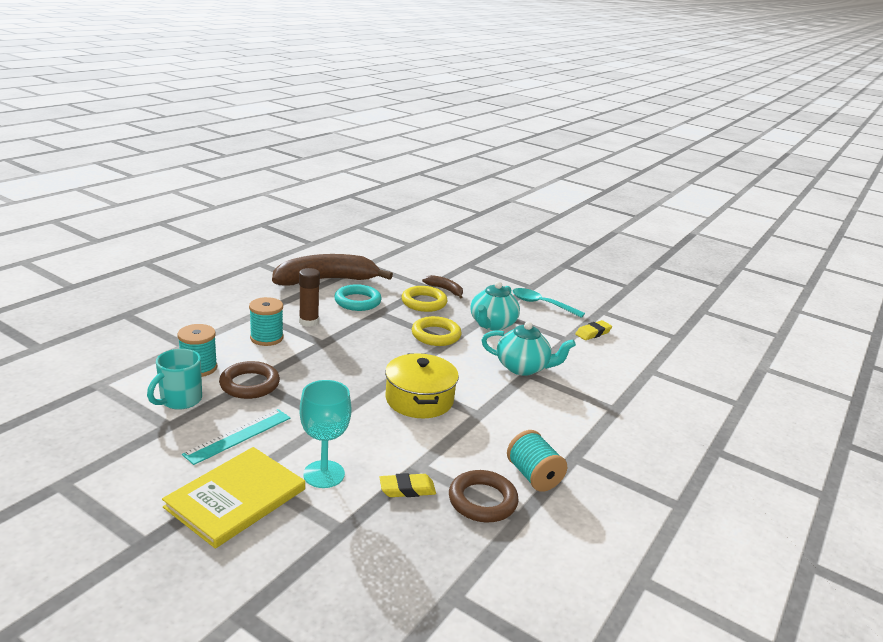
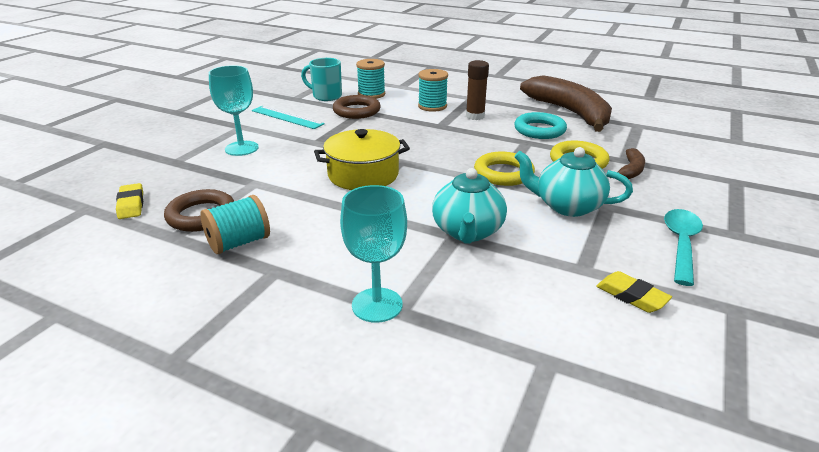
camera: 85 degrees right, 5 degrees up
(236, 498) = (215, 126): yellow book -> none
(407, 489) = (221, 180): yellow eraser -> yellow eraser (131, 205)
(610, 416) = (377, 305): none -> turquoise goblet

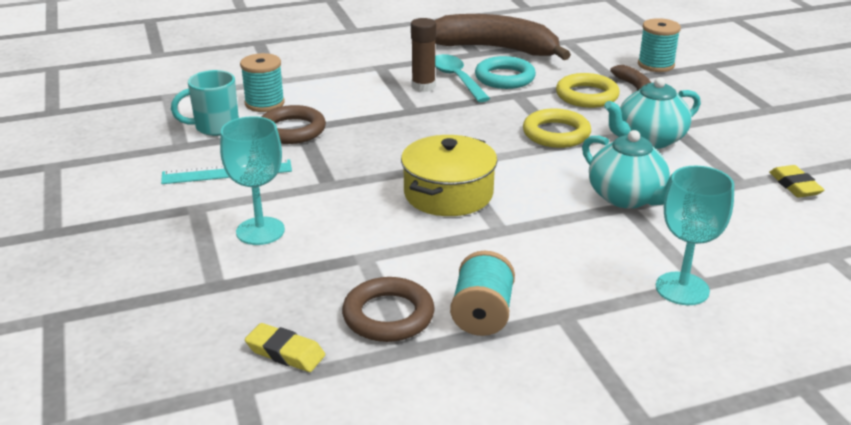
camera: 45 degrees left, 0 degrees up
(432, 106) = (360, 92): turquoise spool -> turquoise spool (656, 65)
(631, 296) = (794, 186): yellow eraser -> yellow eraser turned 75 degrees clockwise
(681, 244) = (757, 133): turquoise spoon -> turquoise spoon (457, 79)

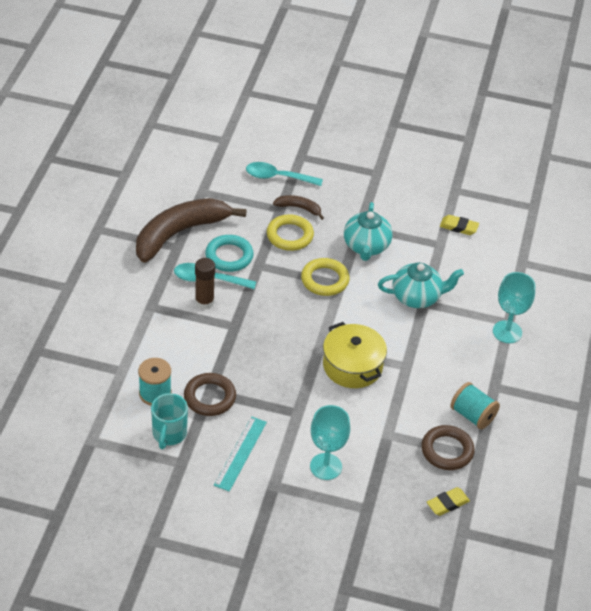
camera: 60 degrees left, 15 degrees up
(656, 65) = (278, 177): turquoise spool -> turquoise spoon

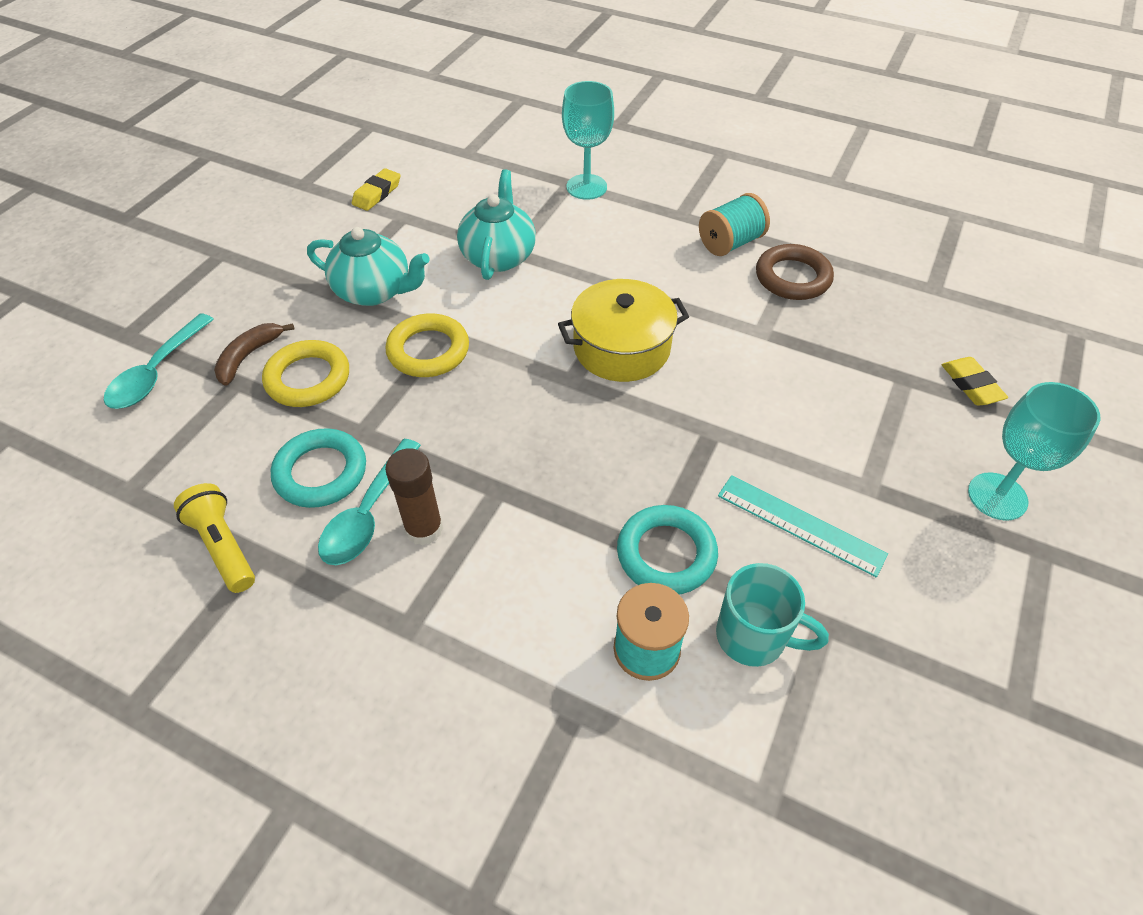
camera: 75 degrees left, 5 degrees up
(179, 233) = (223, 546): brown banana -> yellow flashlight
(209, 397) = (666, 554): brown ring -> turquoise ring
(326, 466) = (826, 413): turquoise goblet -> turquoise goblet (997, 496)
(447, 504) = (887, 293): yellow eraser -> yellow eraser (971, 385)

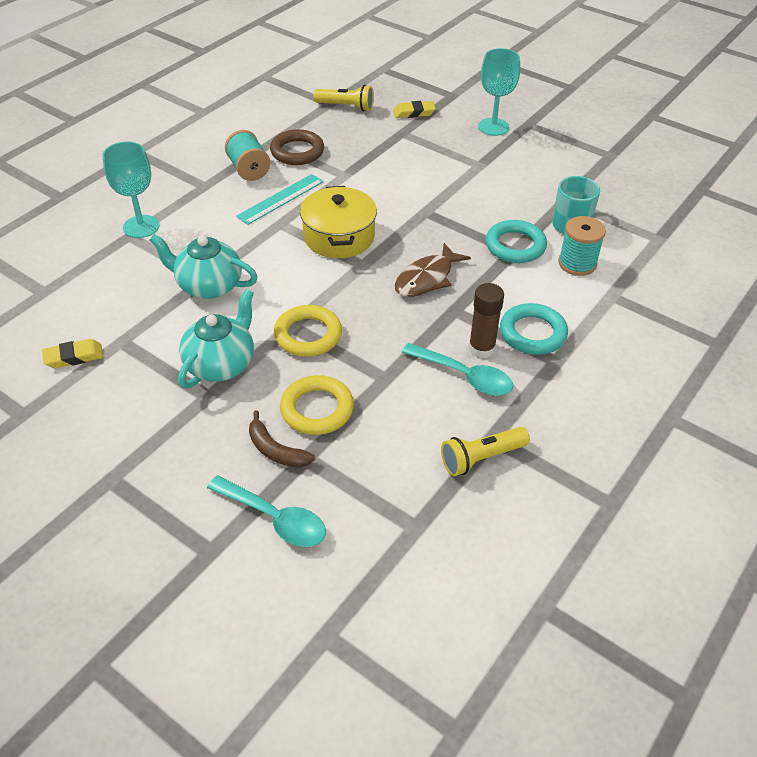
camera: 80 degrees left, 5 degrees down
(321, 472) = (421, 401): turquoise ring -> turquoise ring (532, 333)
(377, 193) = (74, 357): yellow eraser -> yellow eraser turned 60 degrees counterclockwise
(558, 450) = (427, 278): none -> brown fish
(800, 524) = (501, 193): turquoise ruler -> turquoise ruler (280, 199)
(936, 306) = (346, 107): none -> yellow flashlight

